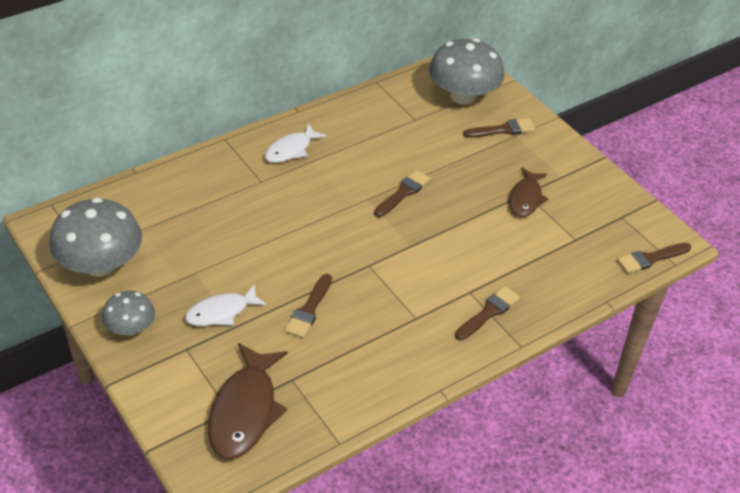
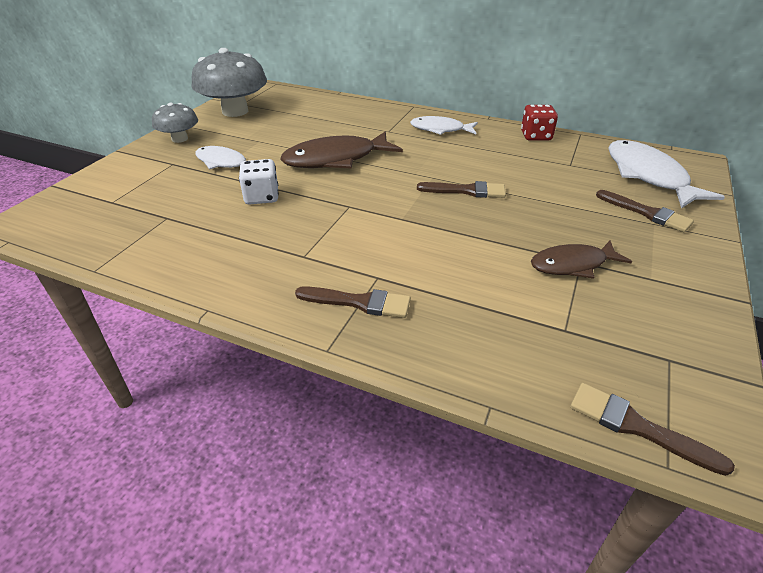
camera: 60 degrees right, 5 degrees down
(245, 411) = (114, 209): brown fish -> brown fish (336, 159)
(309, 309) = (261, 197): brown brush -> white dice
(357, 106) = (536, 136): none -> red dice
(463, 96) = (648, 176): grey mushroom -> white fish

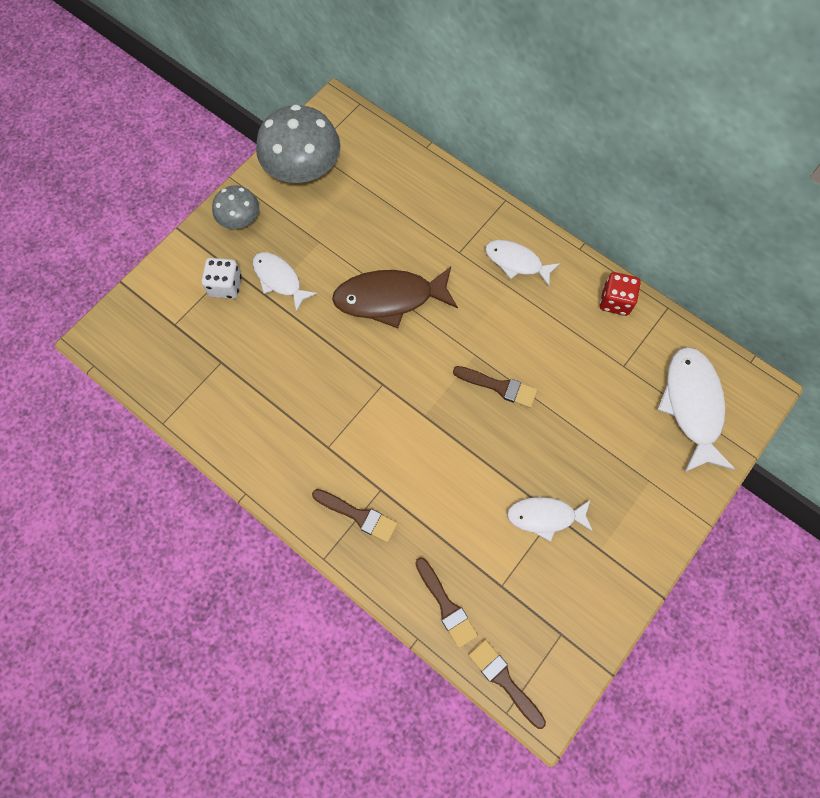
camera: 15 degrees right, 30 degrees up
(261, 197) = (307, 349): white dice -> white dice (225, 286)
(572, 265) = (545, 516): brown fish -> white fish
(647, 213) = (652, 464): brown brush -> brown brush (446, 605)

